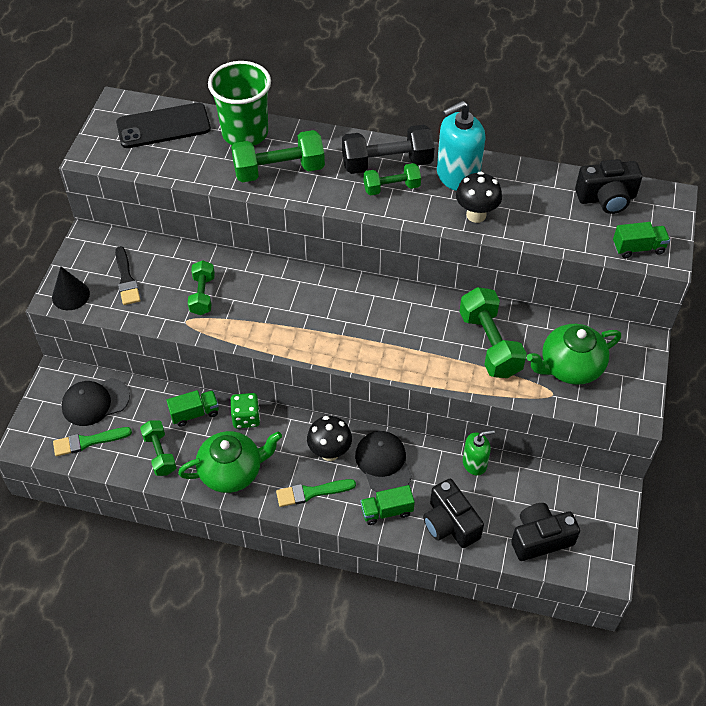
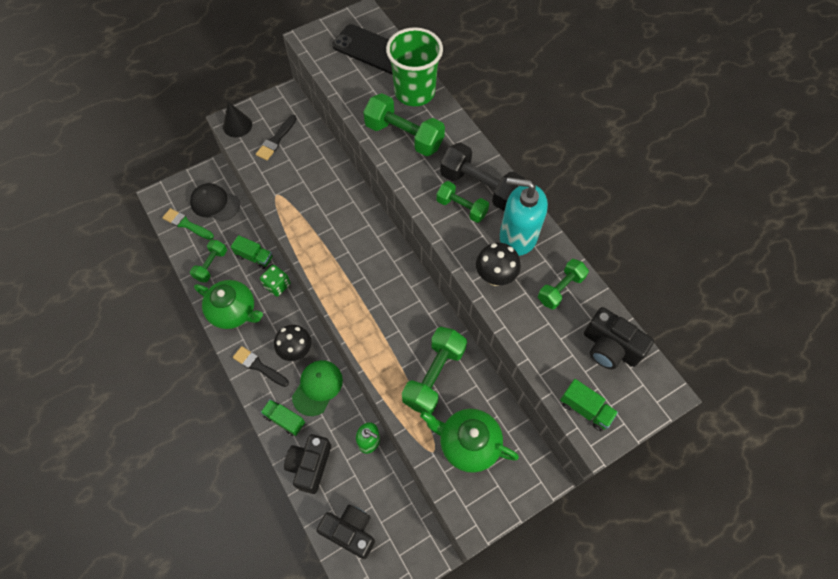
camera: 45 degrees right, 10 degrees up
(202, 295) = (304, 185): green dumbbell -> green dumbbell (560, 289)
(311, 492) = (259, 366): green brush -> black brush
(383, 463) = (317, 387): black cap -> green cap

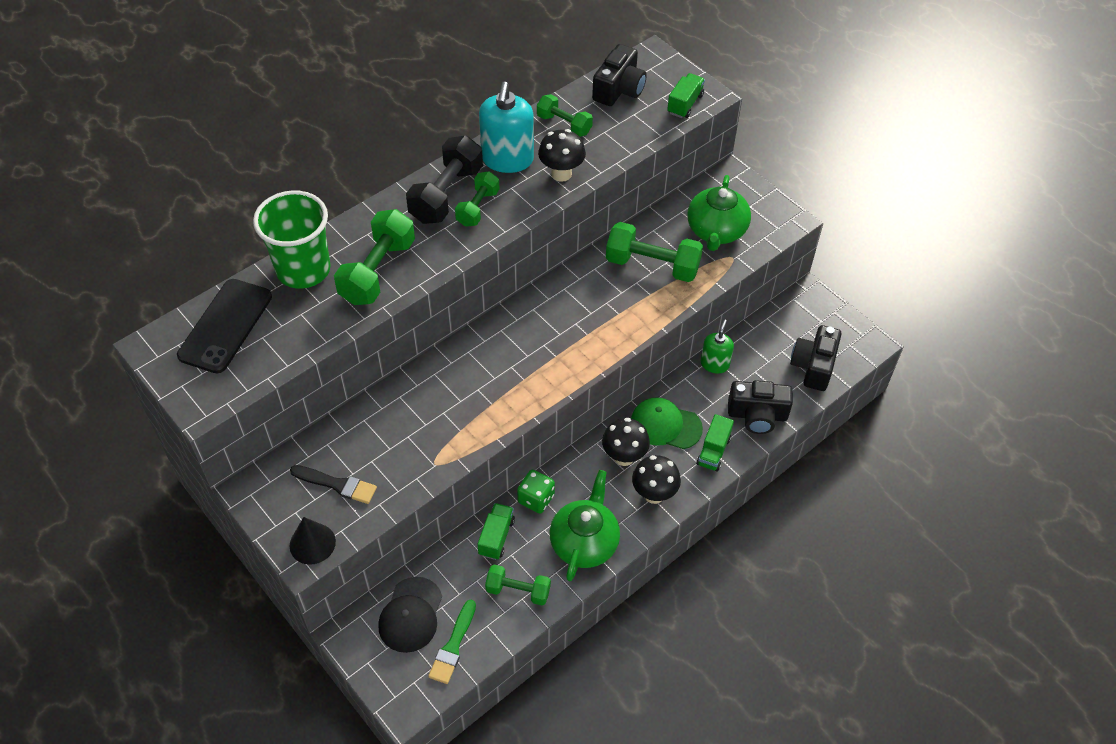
camera: 100 degrees left, 10 degrees down
(259, 366) = (654, 494): black brush -> black mushroom

